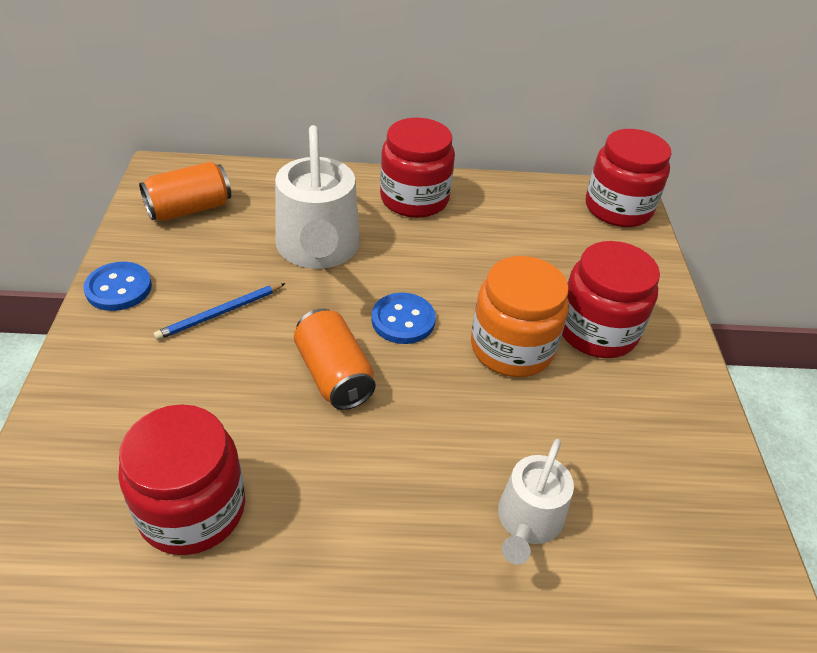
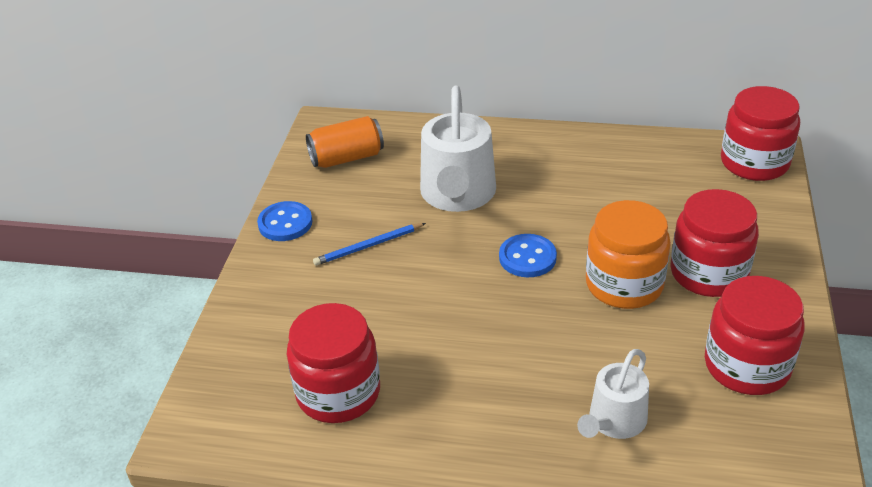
camera: 15 degrees right, 5 degrees down
(334, 375) = (461, 299): orange can -> none
(414, 199) = (552, 151): red jar -> red jar (747, 366)

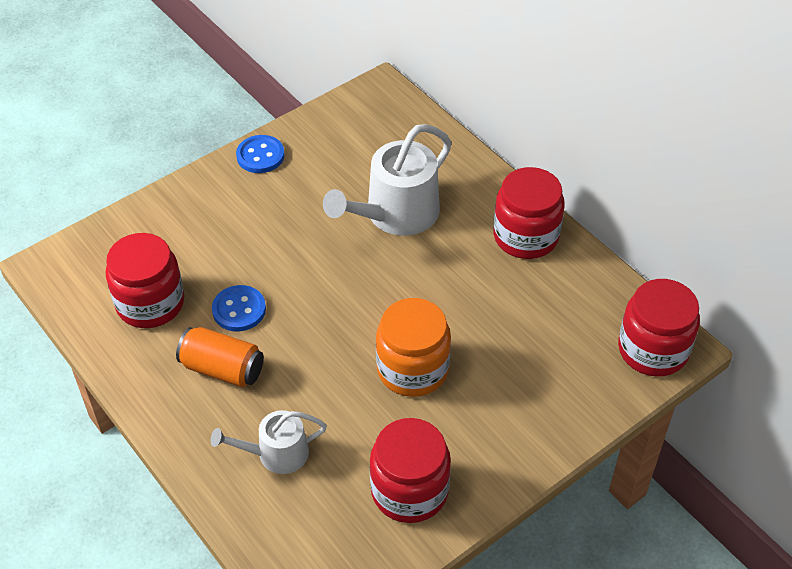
camera: 40 degrees right, 10 degrees up
(347, 158) = (360, 129): orange can -> orange can (222, 369)
(368, 246) = (289, 212): blue pencil -> none
(527, 257) = (377, 299): blue button -> blue button (239, 310)
(708, 273) = (482, 407): red jar -> red jar (525, 236)

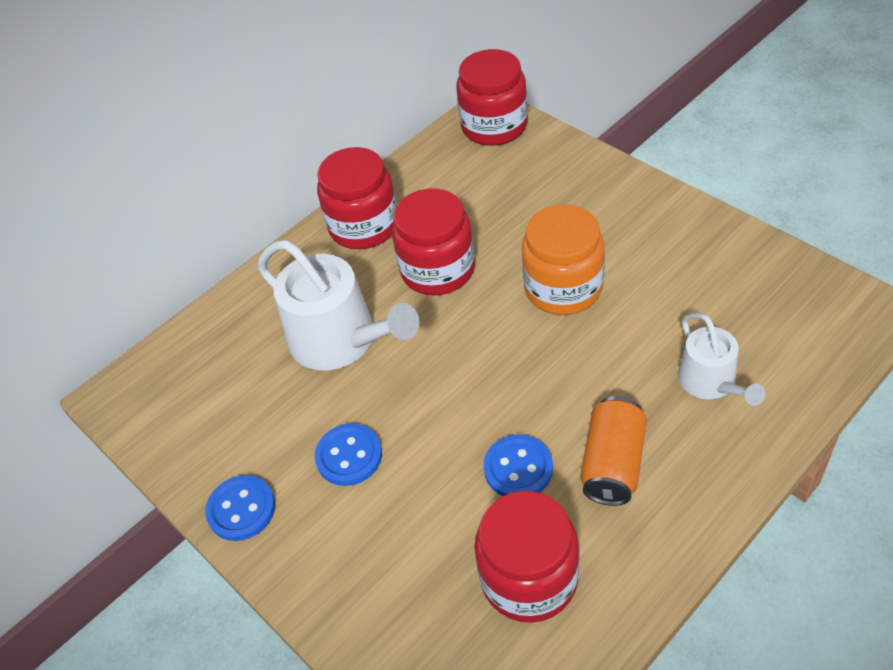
camera: 90 degrees left, 0 degrees up
(284, 213) = (349, 456): none -> blue button
(409, 490) = (711, 266): red jar -> red jar (438, 269)

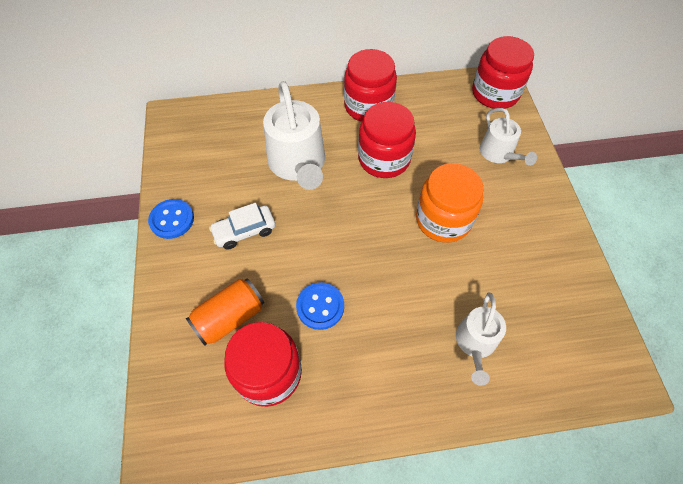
camera: 30 degrees right, 10 degrees up
(349, 456) = (244, 231): blue button -> white car
(557, 184) = (499, 153): none -> white watering can
(613, 463) = (372, 346): orange can -> orange can (230, 317)

